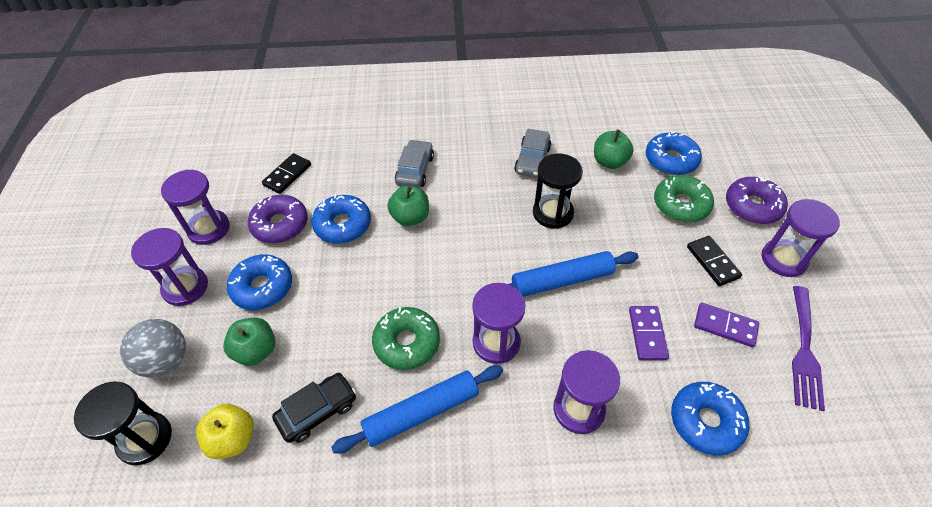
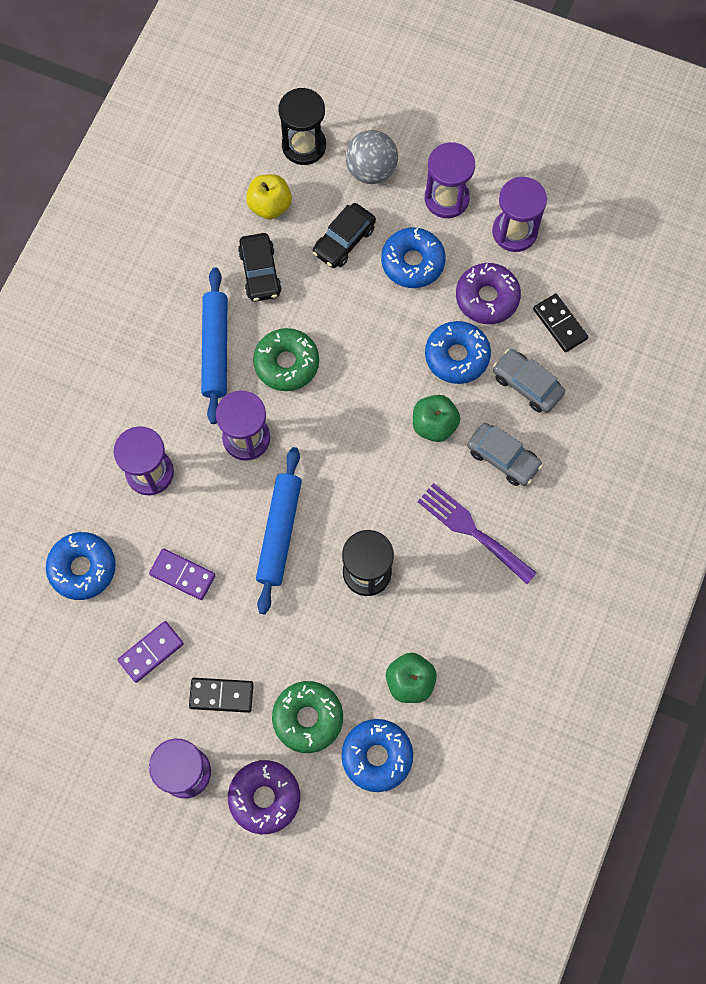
camera: 115 degrees right, 20 degrees up
(256, 351) = (344, 241): green apple -> black car
(532, 160) = (456, 594): grey car -> grey car (527, 384)
(804, 351) = (89, 705): purple fork -> purple fork (472, 530)

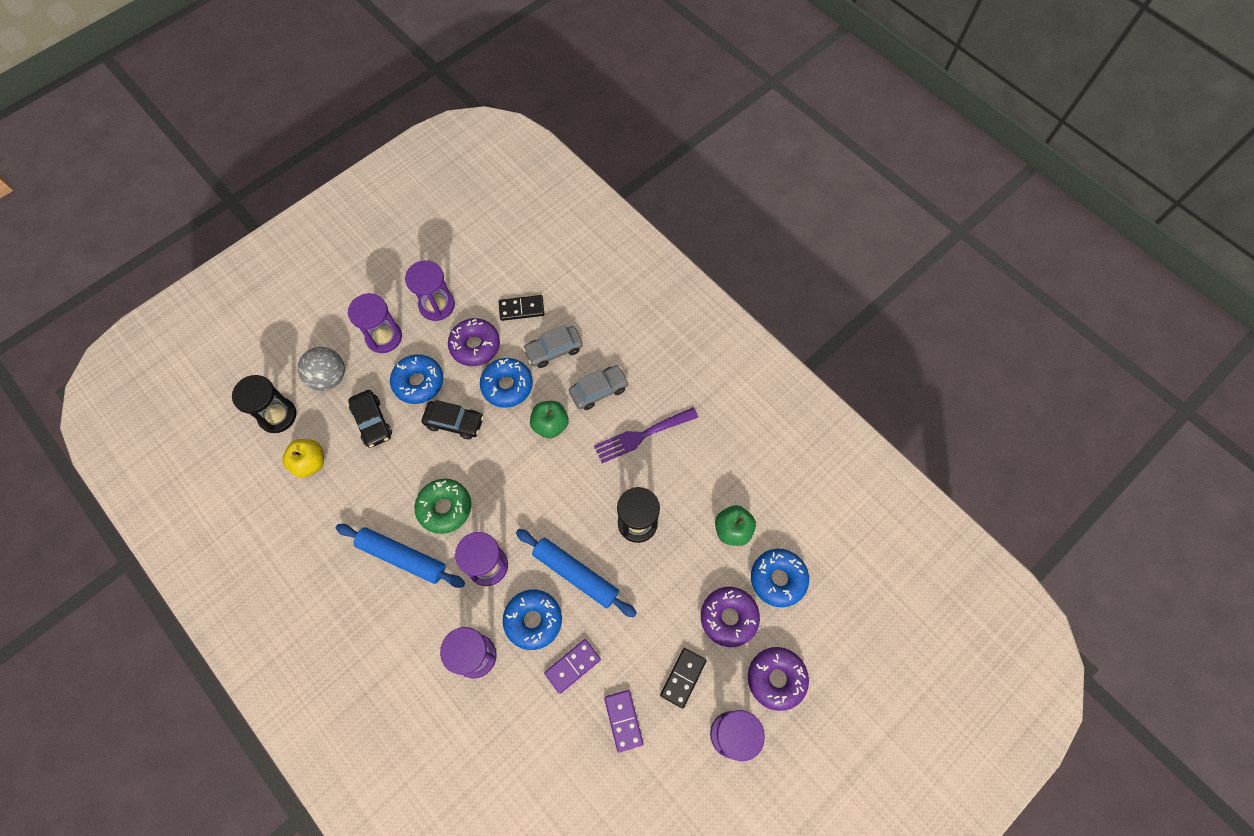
camera: 65 degrees left, 5 degrees down
(82, 568) = (527, 749): blue donut -> blue donut (533, 620)
(260, 272) = (359, 494): black car -> black car (454, 422)
(308, 718) = (728, 617): green donut -> purple donut

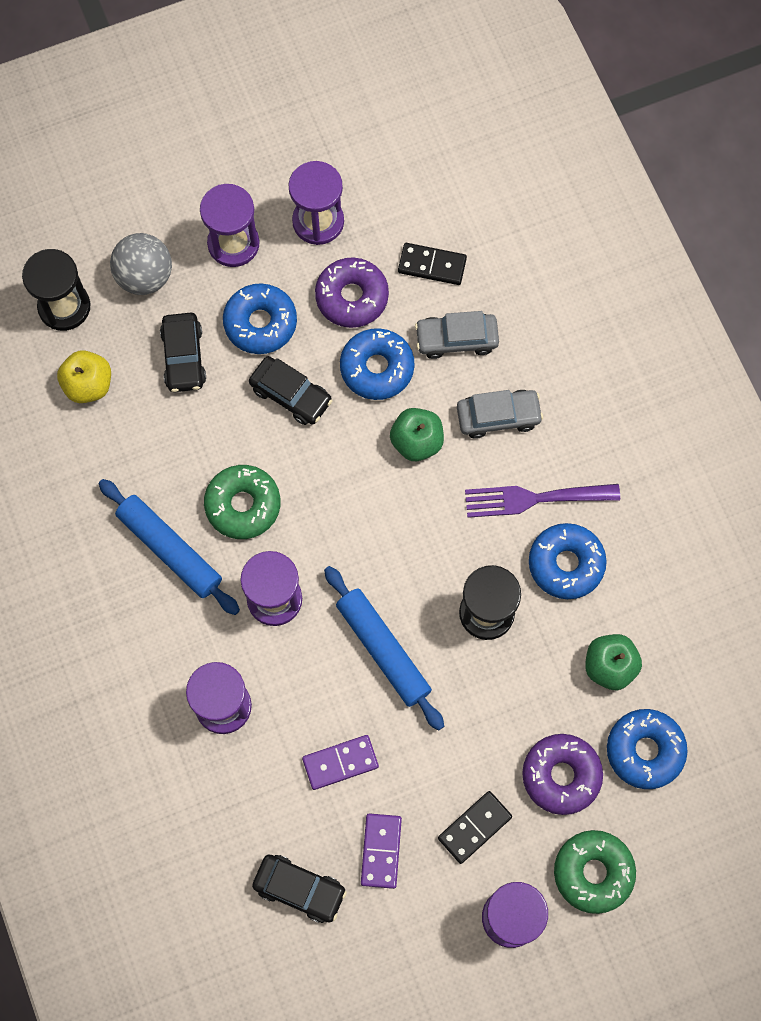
camera: 20 degrees right, 5 degrees up
(533, 620) = (310, 688): blue donut -> blue donut (566, 564)
(574, 772) = (299, 889): none -> black car
(776, 679) = (593, 872): purple donut -> green donut

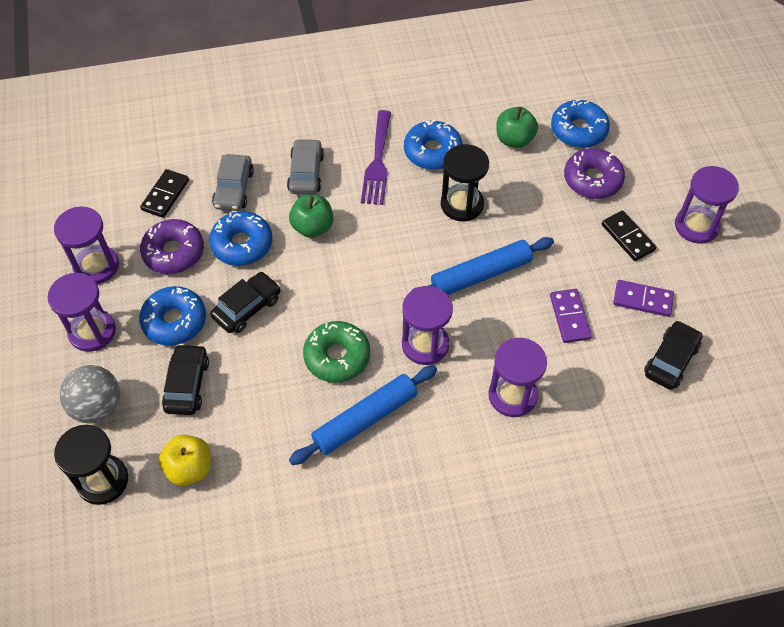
camera: 80 degrees left, 15 degrees down
(184, 357) = (187, 385): black car -> black car turned 90 degrees counterclockwise
(593, 872) = (664, 173): green donut -> none

